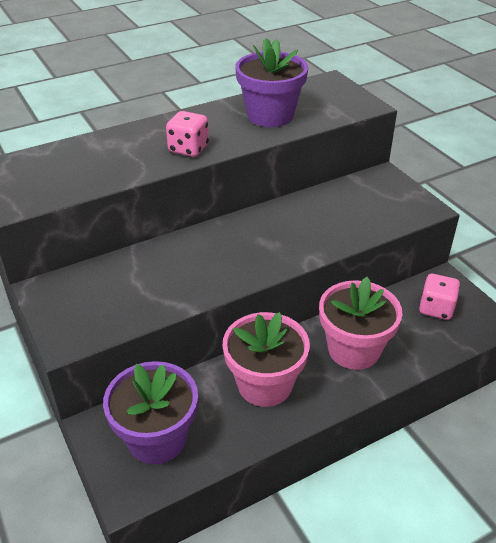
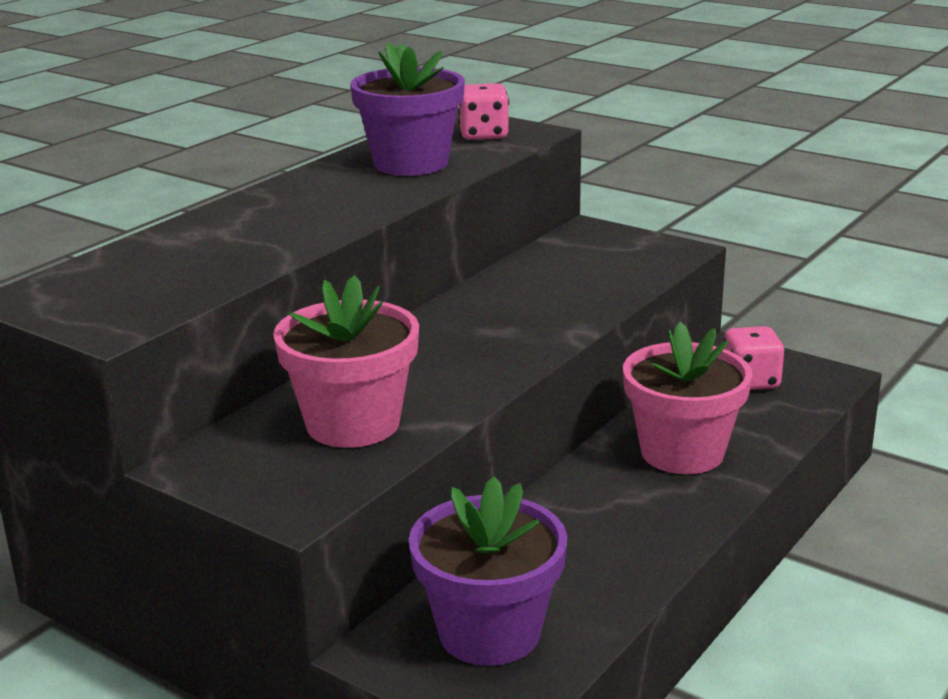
camera: 25 degrees left, 15 degrees down
(188, 149) = (328, 217): pink dice -> pink dice (484, 135)
(265, 384) = (593, 524): pink flower pot -> pink flower pot (353, 424)

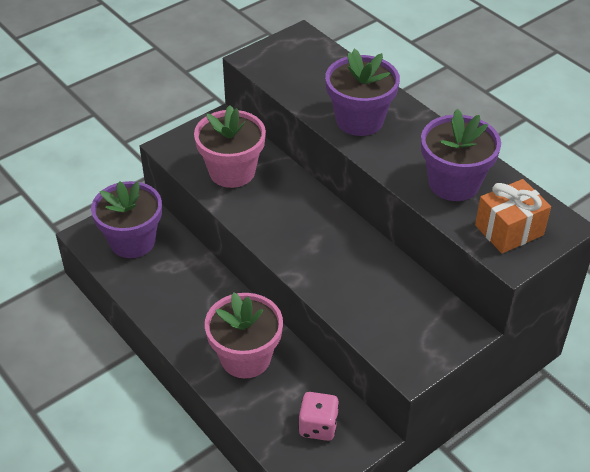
camera: 105 degrees right, 20 degrees up
(288, 224) = (359, 120): none -> purple flower pot
(484, 135) = (509, 230): pink dice -> orange gift

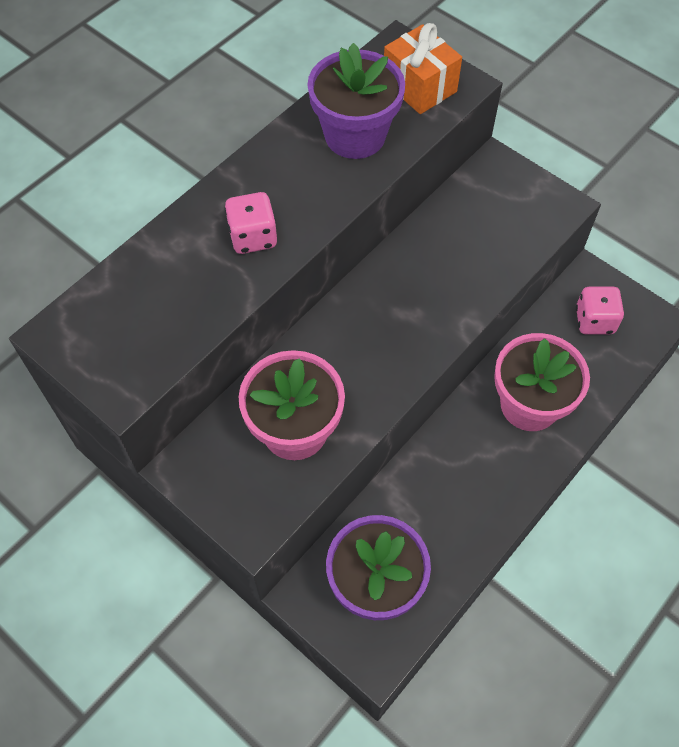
camera: 100 degrees left, 15 degrees up
(359, 120) = (253, 237): purple flower pot -> pink dice

